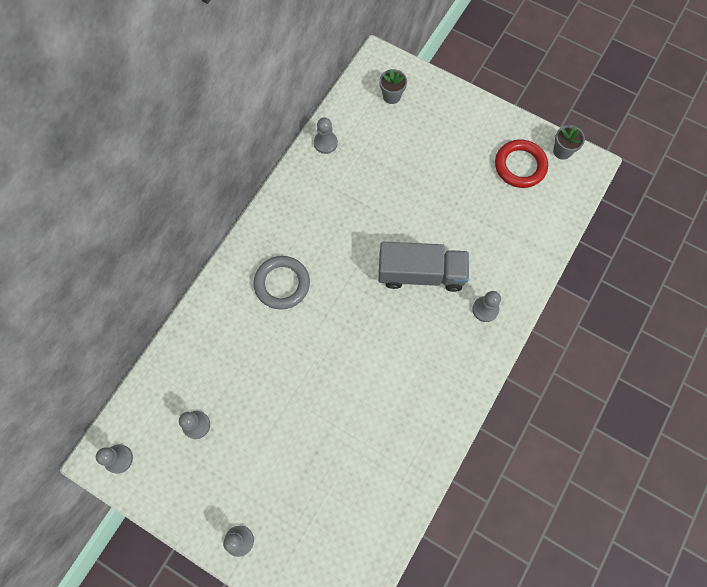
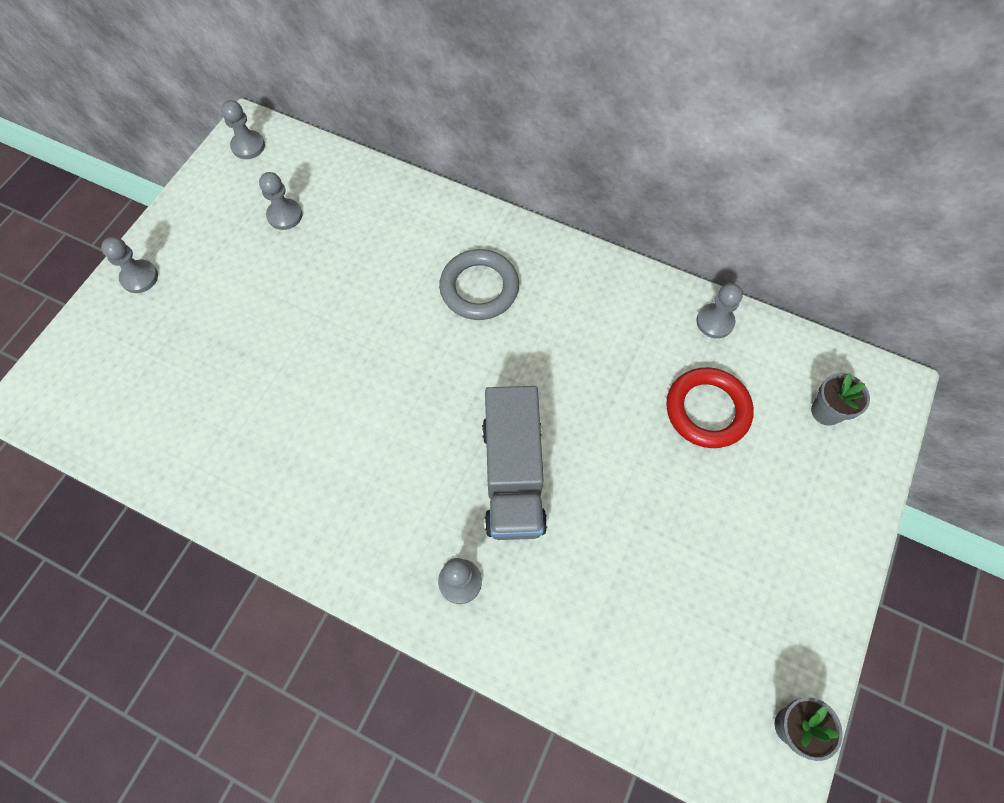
camera: 85 degrees right, 5 degrees down
(520, 166) = (742, 640): red ring -> red ring (707, 410)

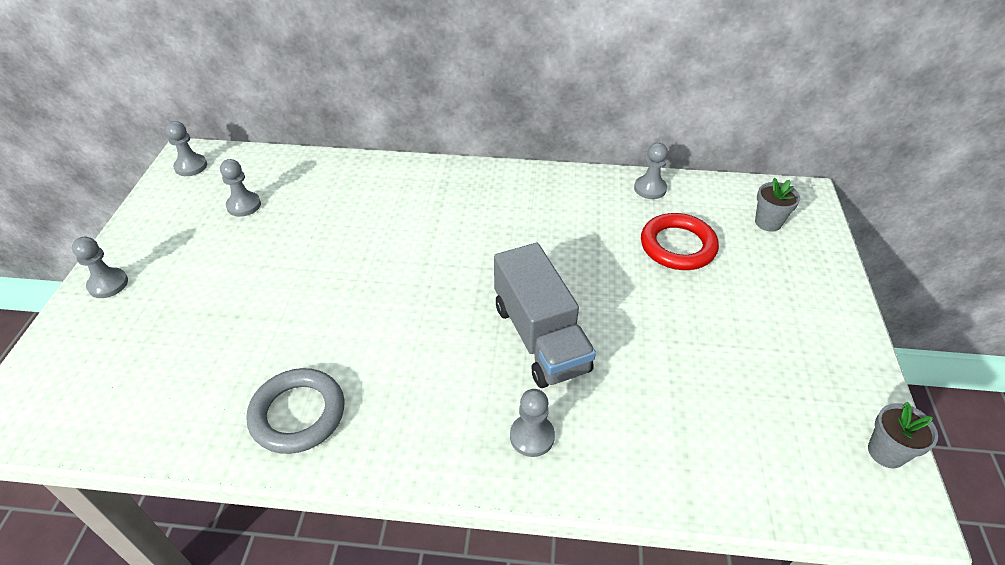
camera: 20 degrees left, 20 degrees down
(479, 288) = (445, 213): grey ring -> grey ring (298, 414)

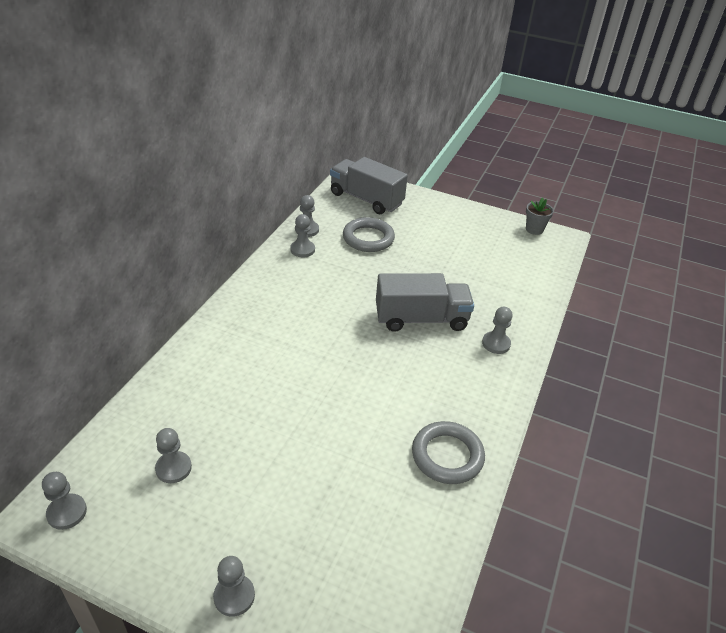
camera: 75 degrees left, 5 degrees down
(607, 196) = (302, 250): none -> grey pawn
(678, 246) = (368, 238): red ring -> grey ring
(768, 222) = (366, 199): grey flower pot -> grey truck

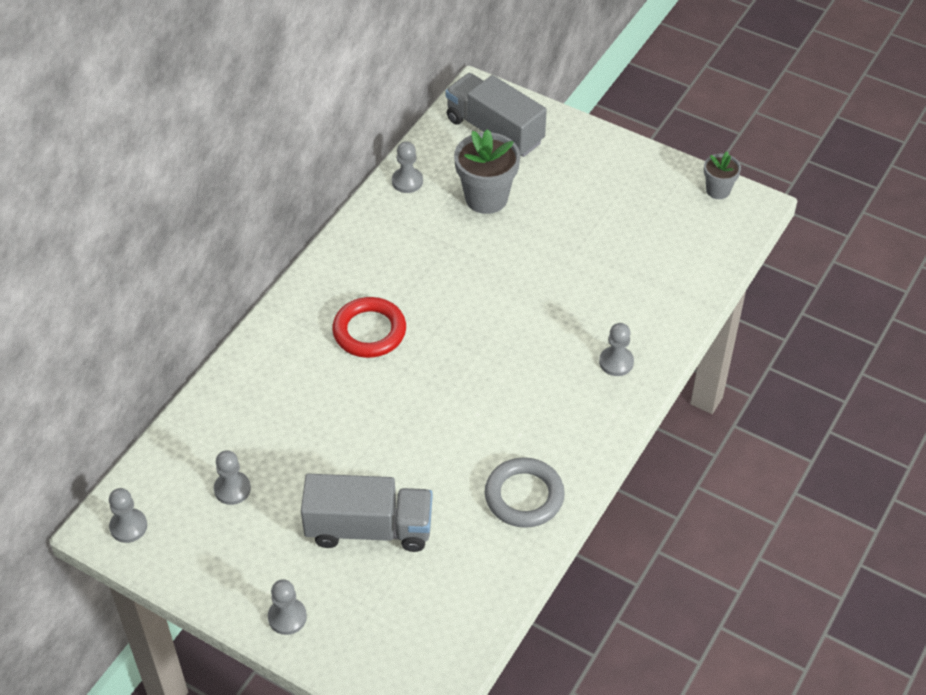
camera: 10 degrees right, 10 degrees up
(290, 330) = (369, 331): none -> red ring
(302, 250) = (398, 213): grey pawn -> none
(368, 238) = (486, 198): grey ring -> grey flower pot
(421, 319) = (531, 323): grey truck -> grey truck (369, 528)

